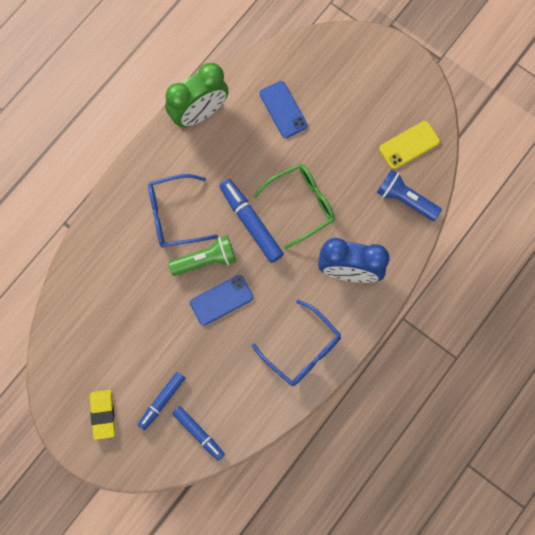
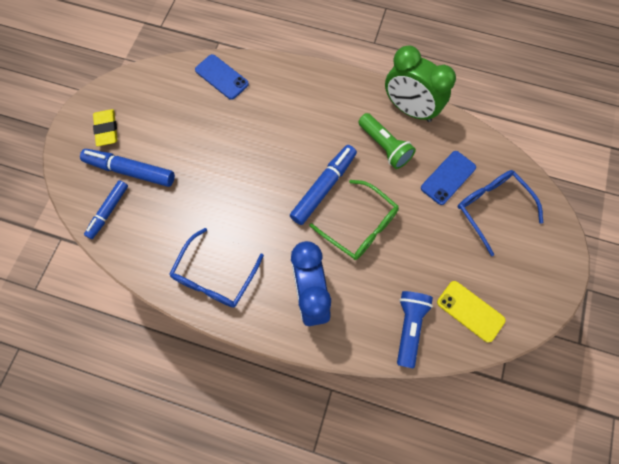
camera: 70 degrees right, 5 degrees down
(103, 414) = (107, 129): yellow eraser -> yellow eraser turned 75 degrees counterclockwise
(162, 401) = (130, 171): blue marker -> blue marker, size x1.52
(175, 215) = (305, 123): blue glasses -> blue glasses (492, 209)
(205, 260) = (272, 161): green flashlight -> green flashlight (384, 146)
(221, 300) = (240, 187): blue phone -> blue phone (221, 77)

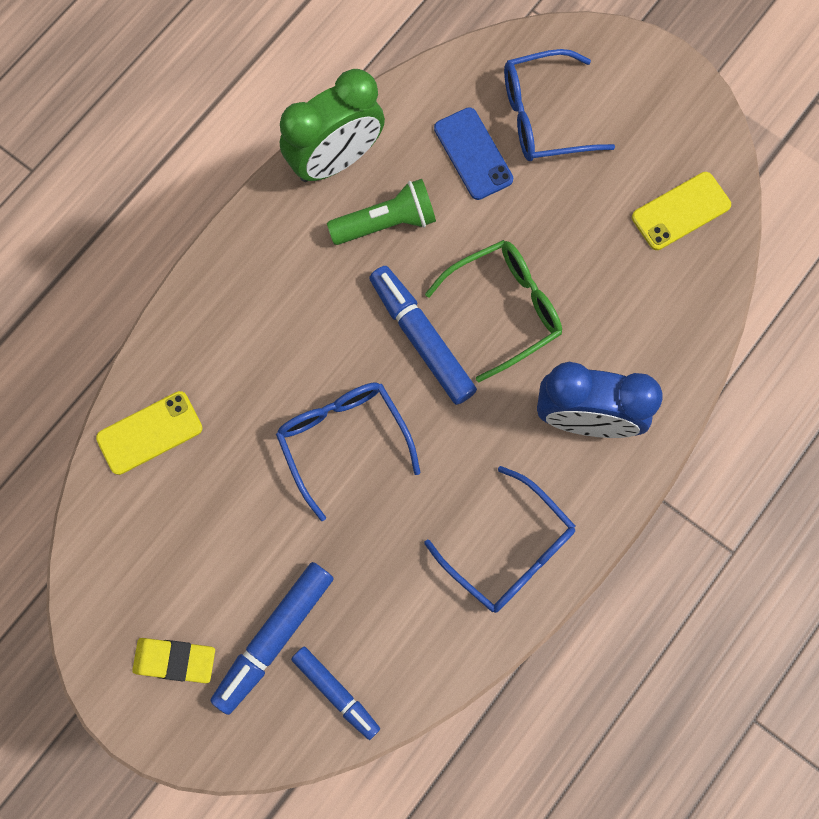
camera: 70 degrees left, 5 degrees up
(221, 77) = (149, 433): blue phone -> yellow phone
(249, 168) = (344, 441): none -> blue glasses
(409, 327) = (676, 300): blue flashlight -> none

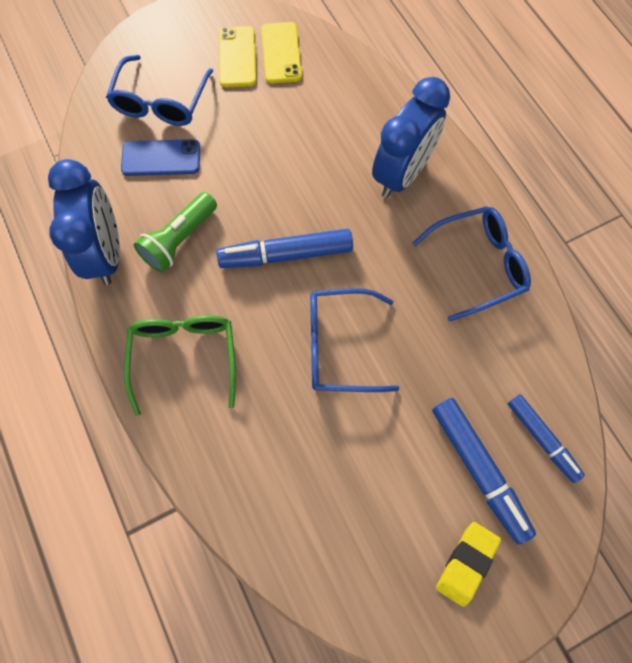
camera: 65 degrees left, 5 degrees down
(149, 433) = (257, 501): yellow phone -> yellow phone (237, 57)
(336, 160) = (106, 253): green clock -> blue clock
(336, 693) = (541, 439): blue marker -> blue marker turned 75 degrees clockwise
(386, 223) = (179, 239): green flashlight -> green flashlight turned 150 degrees counterclockwise
(503, 309) = (293, 190): green glasses -> green glasses (184, 358)

